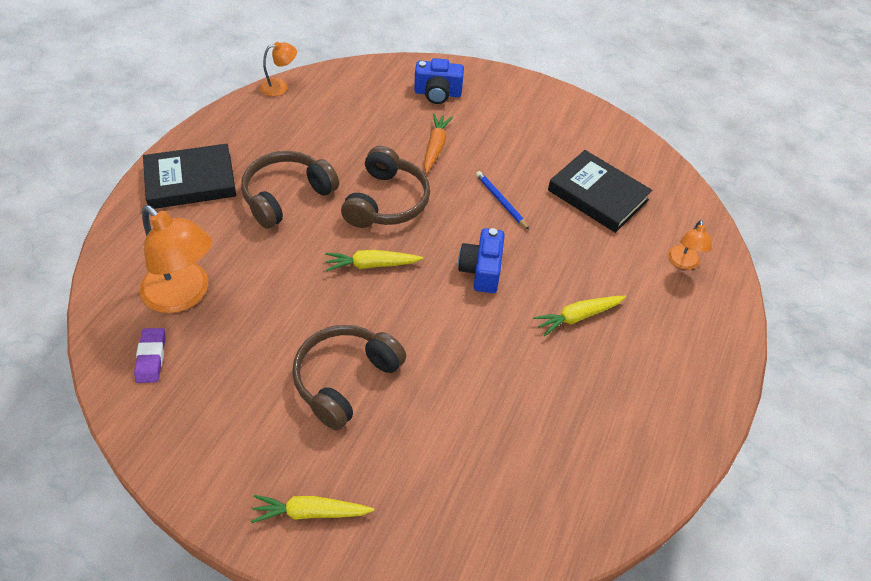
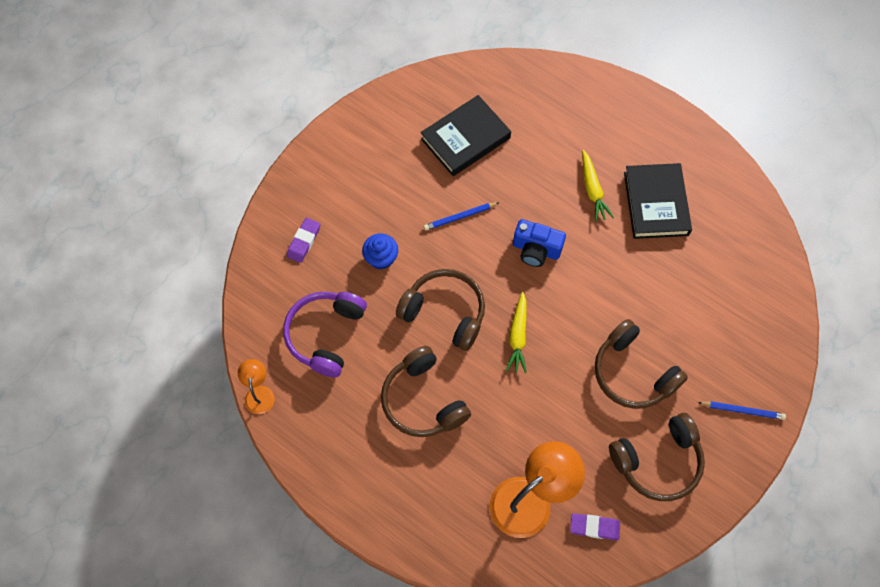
camera: 75 degrees left, 15 degrees up
(190, 181) = (386, 490): black book -> black book (655, 203)
(233, 416) = (658, 461): none -> brown headphones
(311, 512) = (742, 410): yellow carrot -> blue pencil
(344, 120) = (325, 335): none -> purple headphones
(435, 147) = (381, 258): orange carrot -> blue cupcake
(437, 93) = (304, 241): blue camera -> purple eraser
(683, 263) = (549, 99): orange lamp -> none

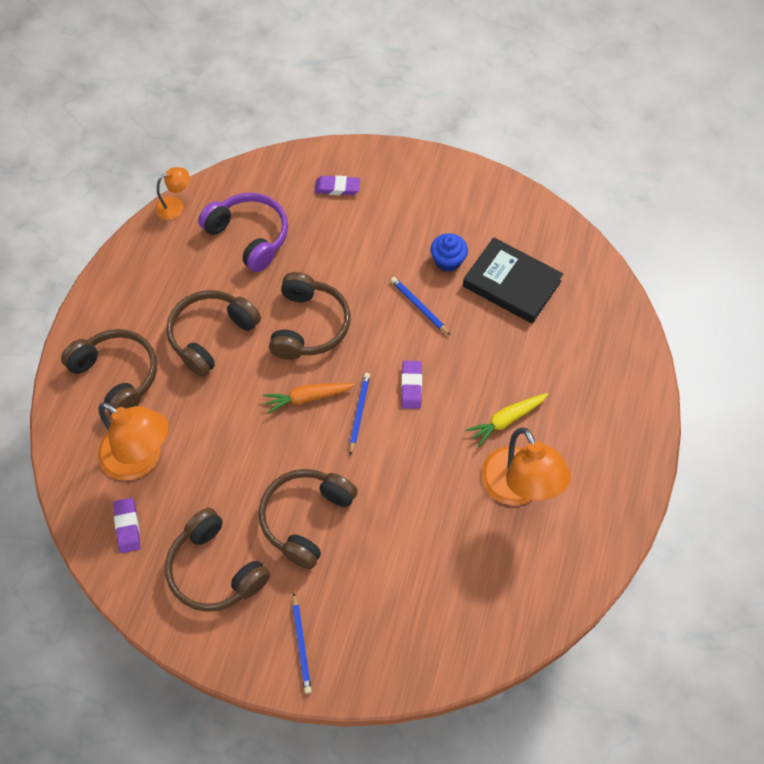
camera: 70 degrees right, 5 degrees down
(325, 335) = (249, 236): purple headphones -> purple headphones turned 45 degrees clockwise
(381, 258) = (346, 254): blue cupcake -> blue cupcake (448, 261)
(434, 498) = (117, 375): none -> brown headphones
(518, 336) = (308, 398): yellow carrot -> orange carrot
(536, 250) = (411, 386): blue camera -> purple eraser
(547, 299) = (359, 413): none -> blue pencil
(655, 203) = (518, 489): black book -> orange lamp

